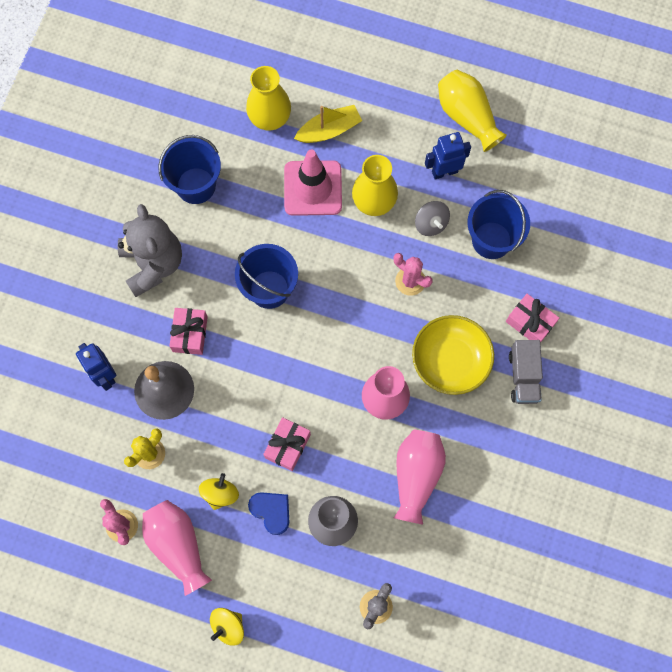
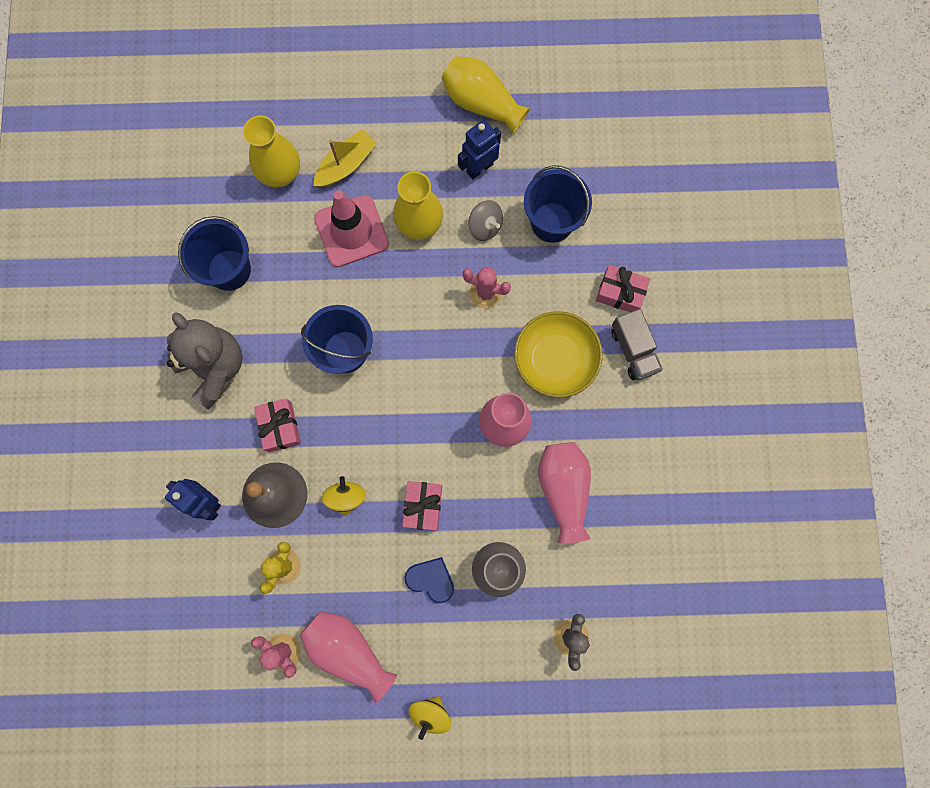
camera: 20 degrees left, 5 degrees up
(220, 493) = (372, 581): yellow spinning top -> yellow spinning top (346, 497)

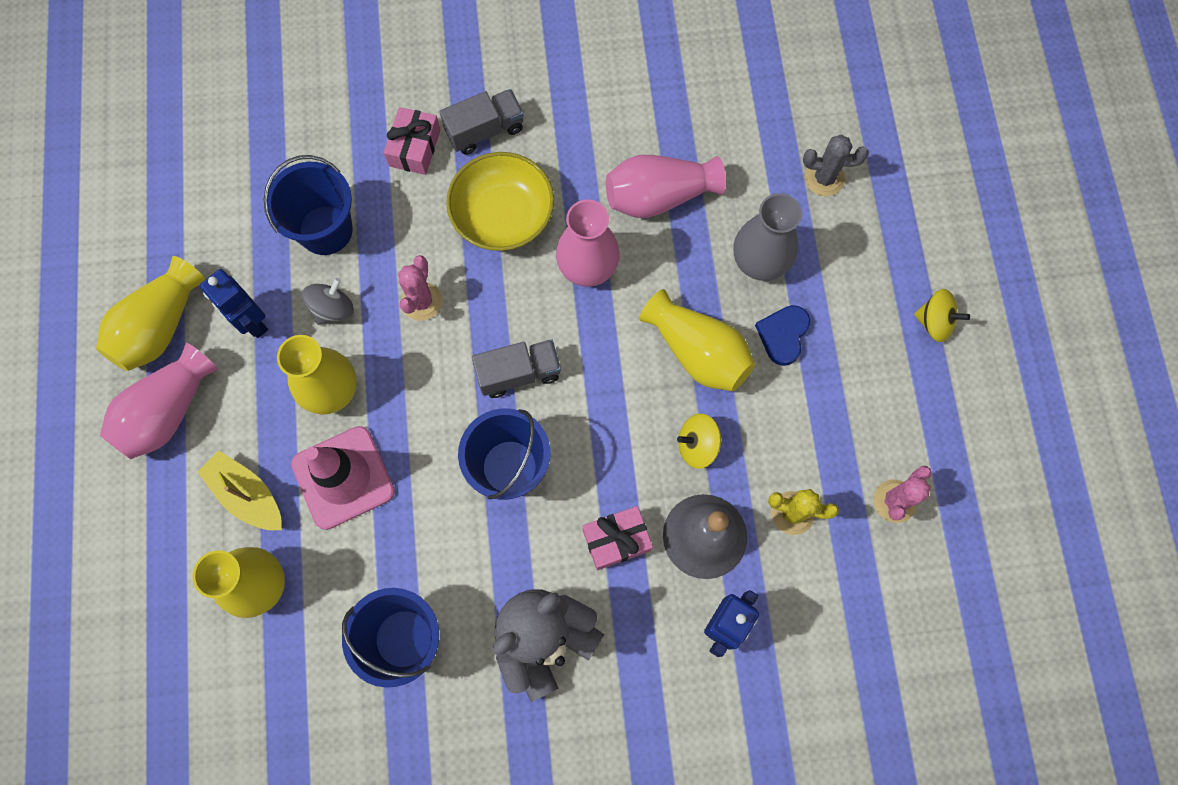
camera: 95 degrees left, 5 degrees down
(348, 650) = (879, 422): pink vase -> pink vase (168, 412)
(419, 363) = (518, 373): none -> grey truck
(423, 506) = (697, 352): pink gift -> yellow vase

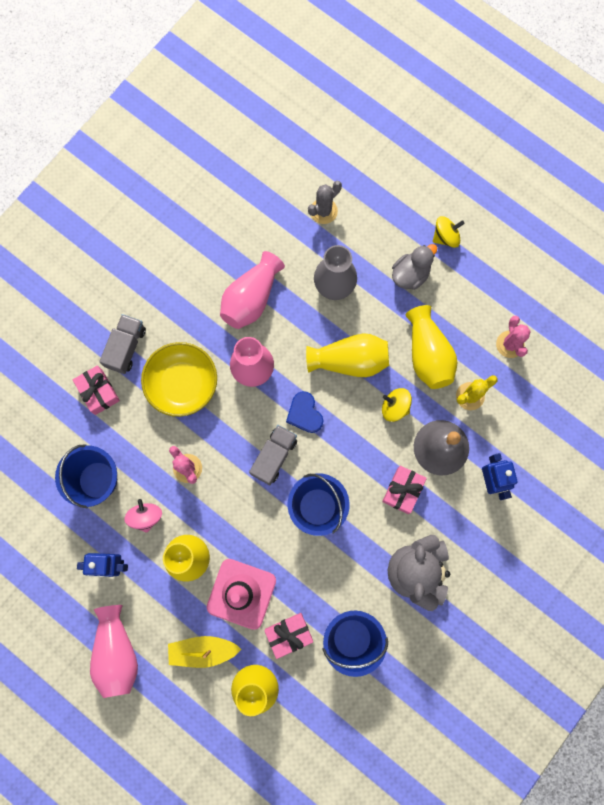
camera: 45 degrees left, 5 degrees up
(160, 326) = (64, 614): yellow vase -> yellow vase (428, 354)
(333, 309) = (146, 516): grey spinning top -> pink spinning top
(346, 567) = (289, 634): none -> pink gift
(697, 445) = (395, 407): yellow spinning top -> yellow spinning top turned 75 degrees clockwise
(783, 335) = (381, 312): blue heart -> blue heart (304, 413)
(855, 325) = (410, 274): none -> grey duck

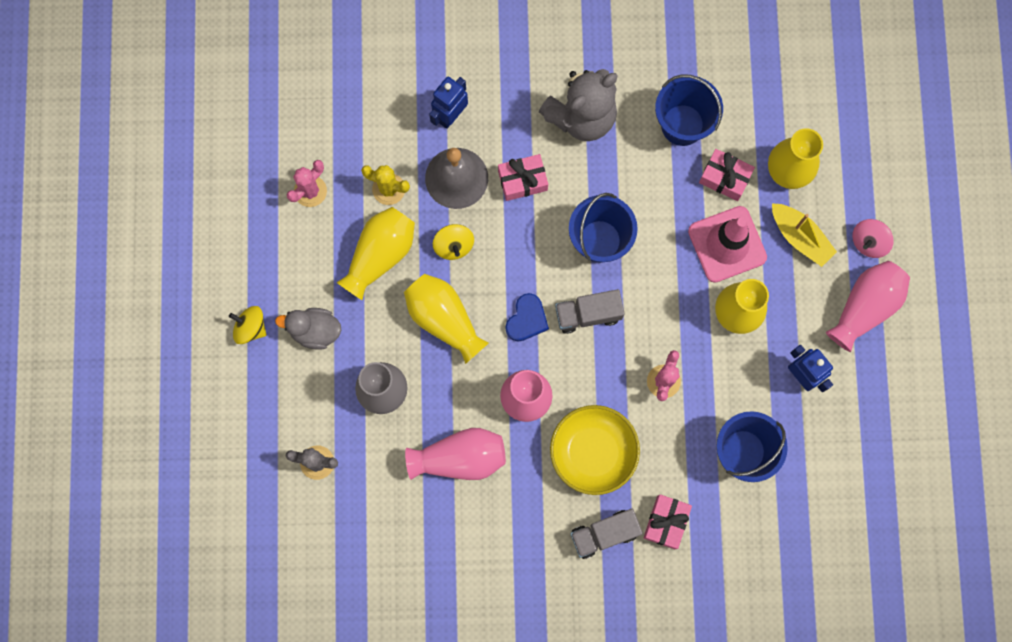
camera: 130 degrees left, 0 degrees up
(146, 516) = (736, 381): pink spinning top -> pink spinning top (868, 242)

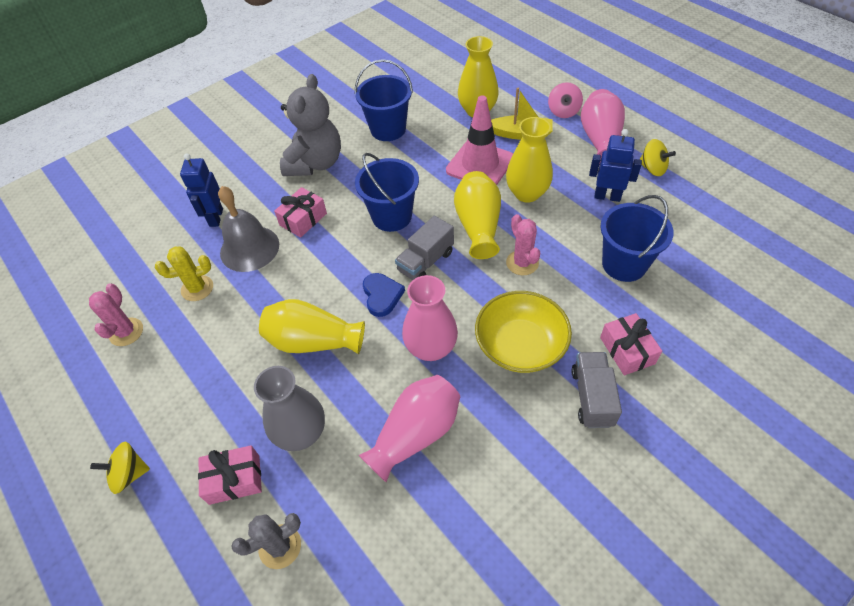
camera: 35 degrees left, 25 degrees down
(315, 331) = (199, 431): grey duck -> none
(380, 255) = (222, 335): yellow vase -> yellow vase (478, 225)
(453, 245) = (281, 289): yellow spinning top -> yellow spinning top (652, 168)
(604, 534) = (592, 397): grey truck -> grey truck turned 150 degrees clockwise
(724, 178) = (442, 136): pink gift -> pink gift (234, 479)

